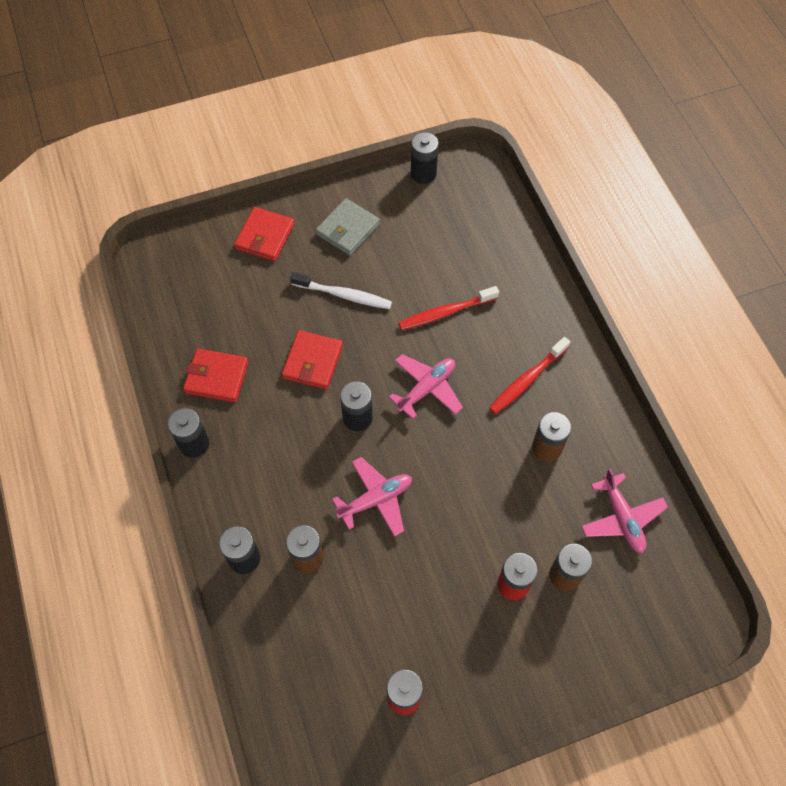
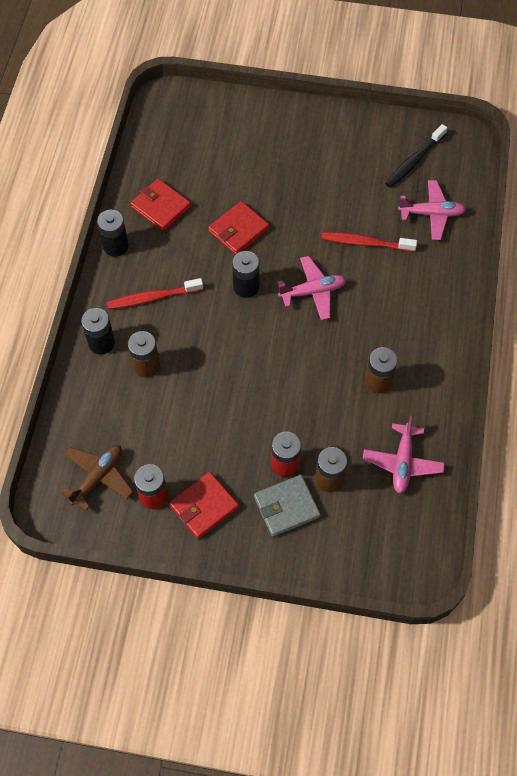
camera: 30 degrees right, 0 degrees up
(265, 236) = (261, 121): red wallet -> red wallet (204, 506)
(333, 711) = (98, 477): none -> brown plane
(344, 295) = (294, 192): white toothbrush -> none
(347, 229) = (329, 144): grey wallet -> grey wallet (286, 507)
(376, 499) = (222, 351): pink plane -> pink plane (431, 214)
(423, 173) = (418, 128): black battery -> none
(439, 208) = (414, 161): none -> black toothbrush
(527, 380) = (396, 324): red toothbrush -> red toothbrush (152, 298)

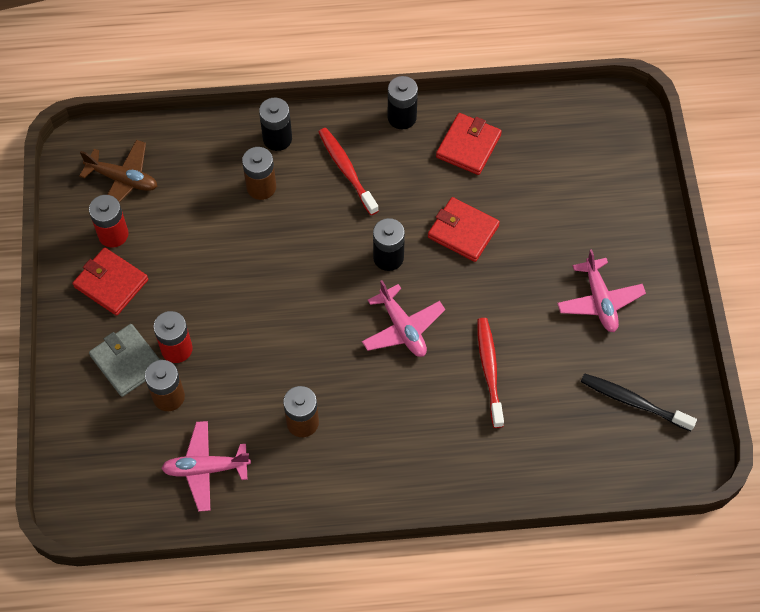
camera: 75 degrees right, 0 degrees up
(431, 214) = (558, 438): pink plane -> pink plane (599, 301)

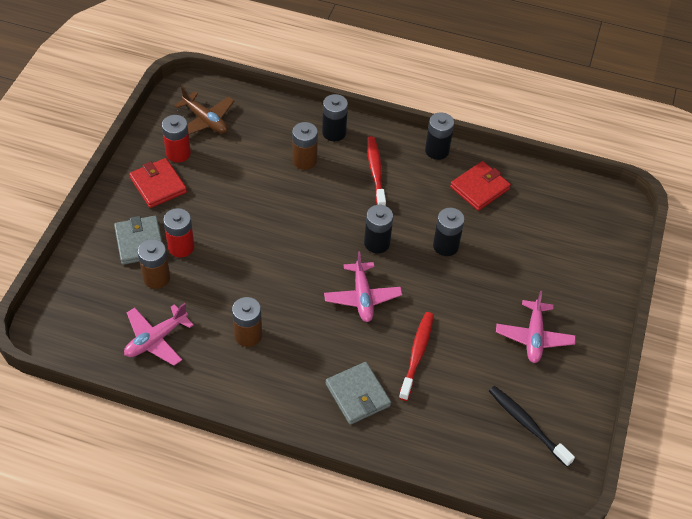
camera: 20 degrees right, 10 degrees down
(205, 468) = (156, 339): pink plane -> pink plane turned 60 degrees counterclockwise
(449, 441) = (357, 395): none -> grey wallet
(463, 231) = (445, 246): red wallet -> black battery

